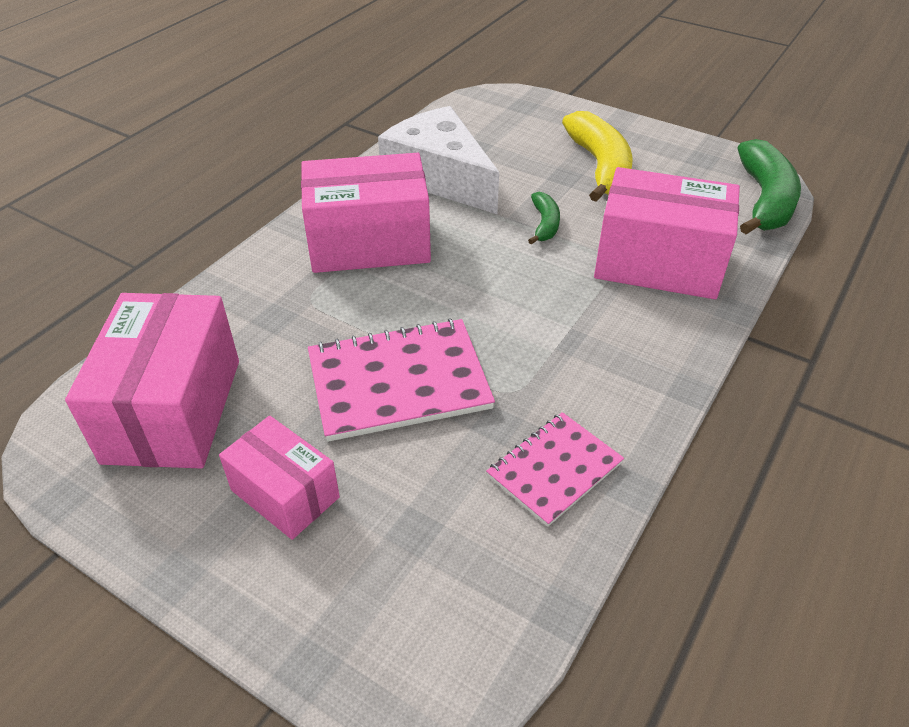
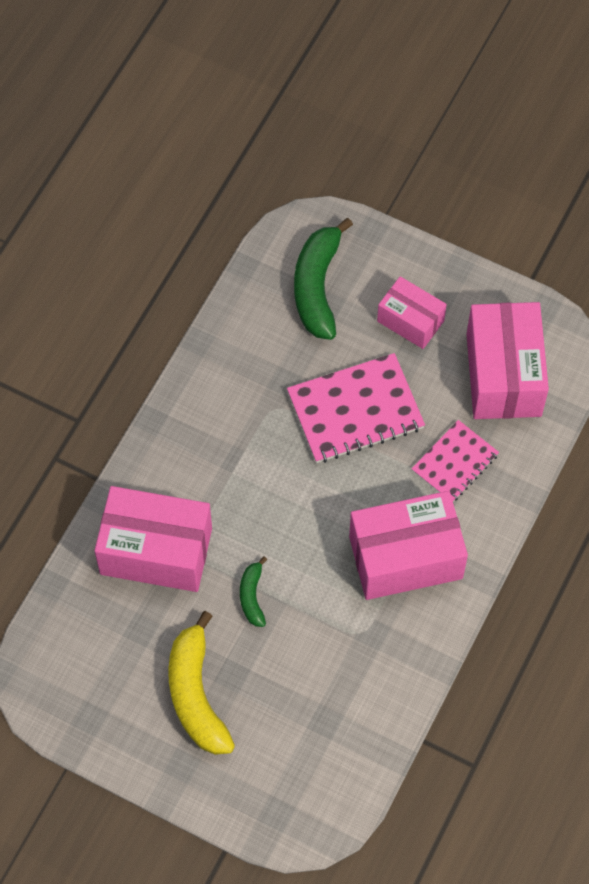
camera: 175 degrees right, 20 degrees up
(439, 177) = (356, 663): white cheese -> none
(554, 469) = (246, 350): pink notebook -> pink notebook (454, 462)
(765, 200) = (43, 650): green banana -> green banana (317, 287)

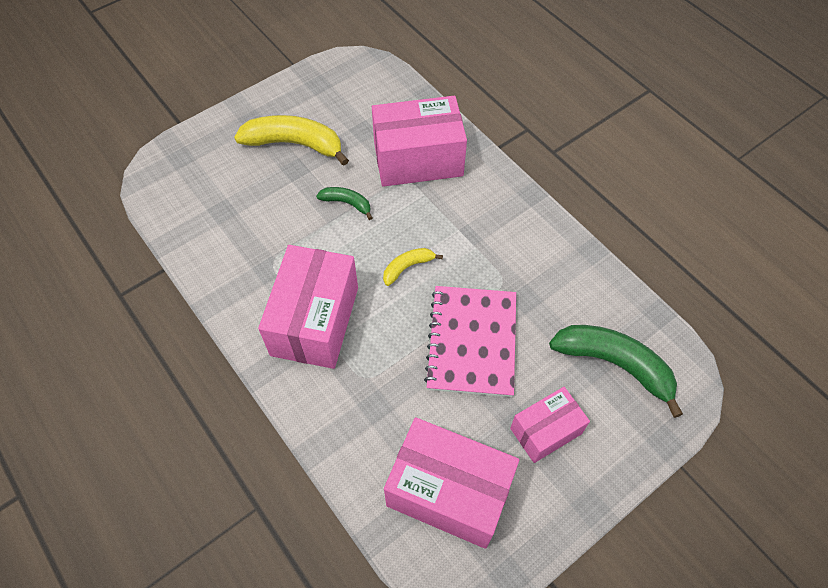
camera: 115 degrees right, 5 degrees down
(156, 551) = (418, 159): pink box -> pink box turned 45 degrees clockwise
(302, 501) = (407, 267): none -> yellow banana
(454, 462) = (380, 401): pink notebook -> none

